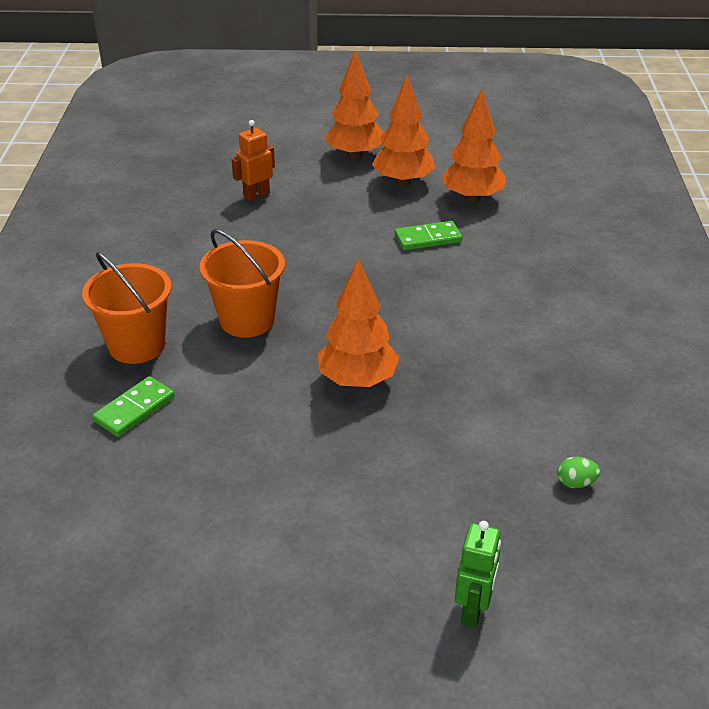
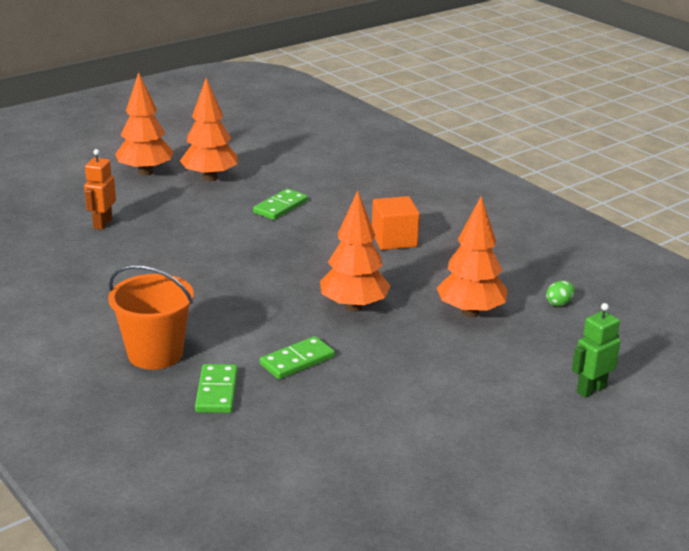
camera: 40 degrees left, 10 degrees down
(235, 413) = (297, 361): none -> green domino
(247, 320) = (220, 304): orange bucket -> none
(472, 198) = (276, 172): orange tree -> orange tree (470, 312)
(473, 609) = (591, 389): green robot -> green robot turned 105 degrees counterclockwise
(492, 322) = (394, 240): none -> orange cube

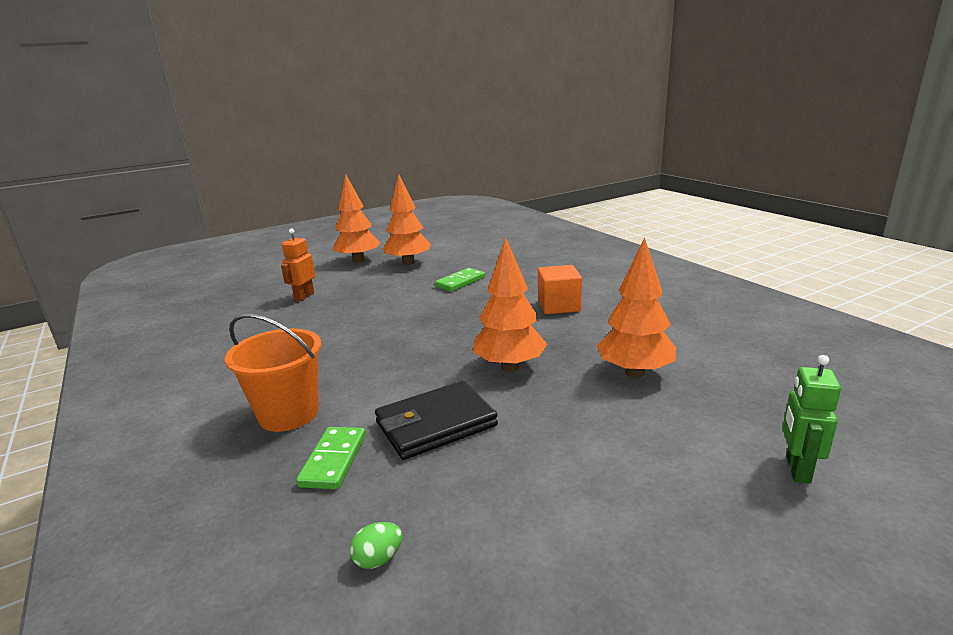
camera: 10 degrees right, 5 degrees down
(297, 361) = (435, 424): green domino -> black wallet
(559, 303) = (733, 363): green egg -> green egg (378, 559)
(591, 389) = (797, 469): green robot -> green robot turned 45 degrees counterclockwise

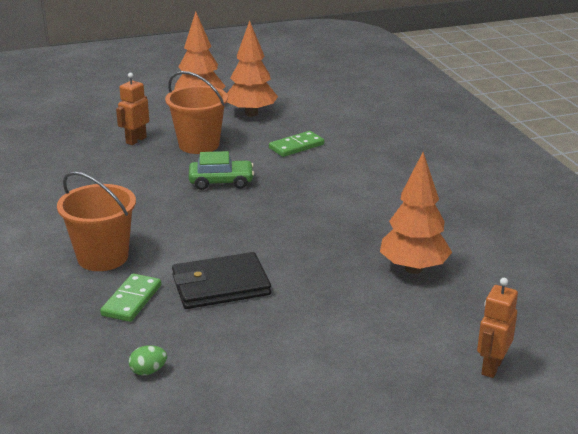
camera: 10 degrees right, 5 degrees up
(367, 292) = (199, 145): none -> orange bucket
(399, 320) = (221, 182): none -> green car
(510, 366) = (304, 245): orange tree -> none
(559, 306) = (382, 190): orange cube -> none
(797, 469) = (491, 367): green robot -> orange robot

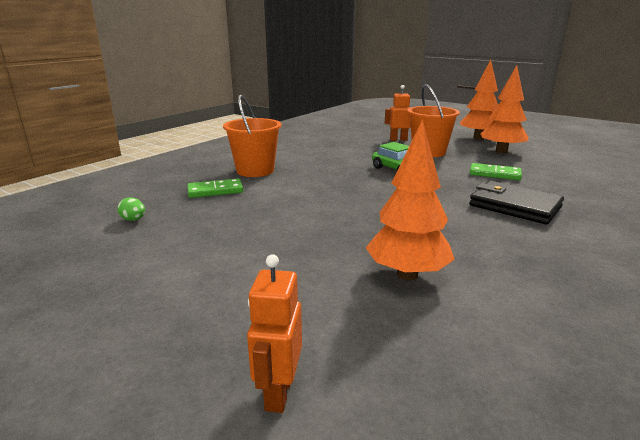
camera: 55 degrees right, 5 degrees down
(220, 285) = (266, 208): black wallet -> black wallet (514, 206)
(491, 367) = (278, 393): orange robot -> orange robot turned 75 degrees counterclockwise

